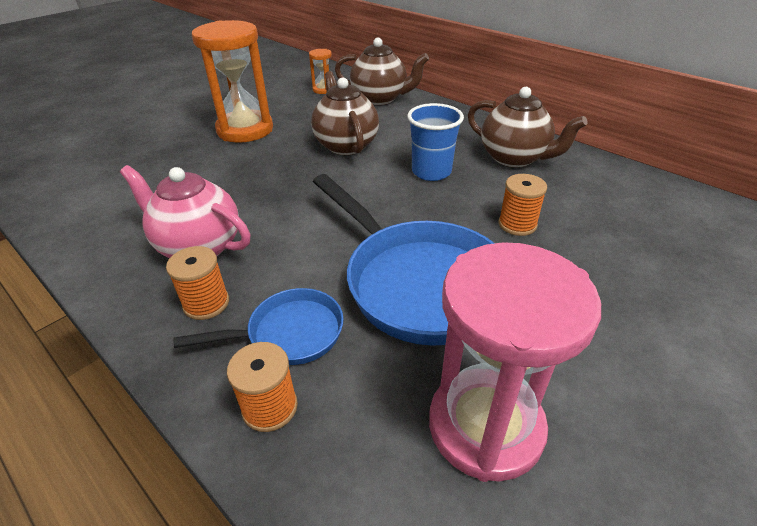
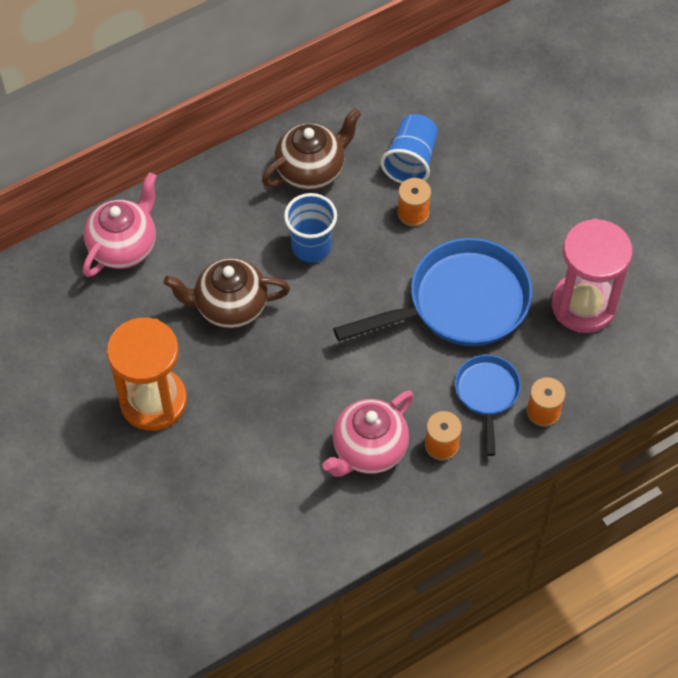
camera: 75 degrees left, 20 degrees up
(323, 90) = (68, 302): orange hourglass -> none
(380, 99) = (124, 247): brown teapot -> pink teapot
(582, 211) = (411, 161): none -> blue cup

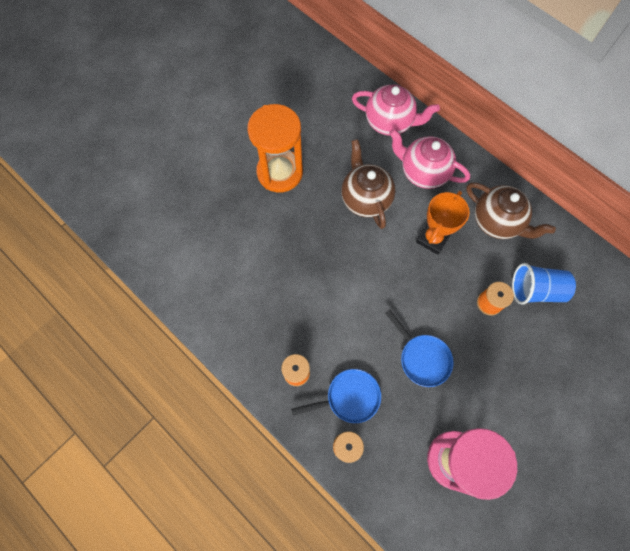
camera: 75 degrees right, 10 degrees up
(311, 247) = (432, 238): blue cup -> orange trophy
(368, 450) = (279, 320): pink teapot -> pink teapot (423, 172)
(460, 303) = (422, 358): blue pan -> blue pan, size x0.53

